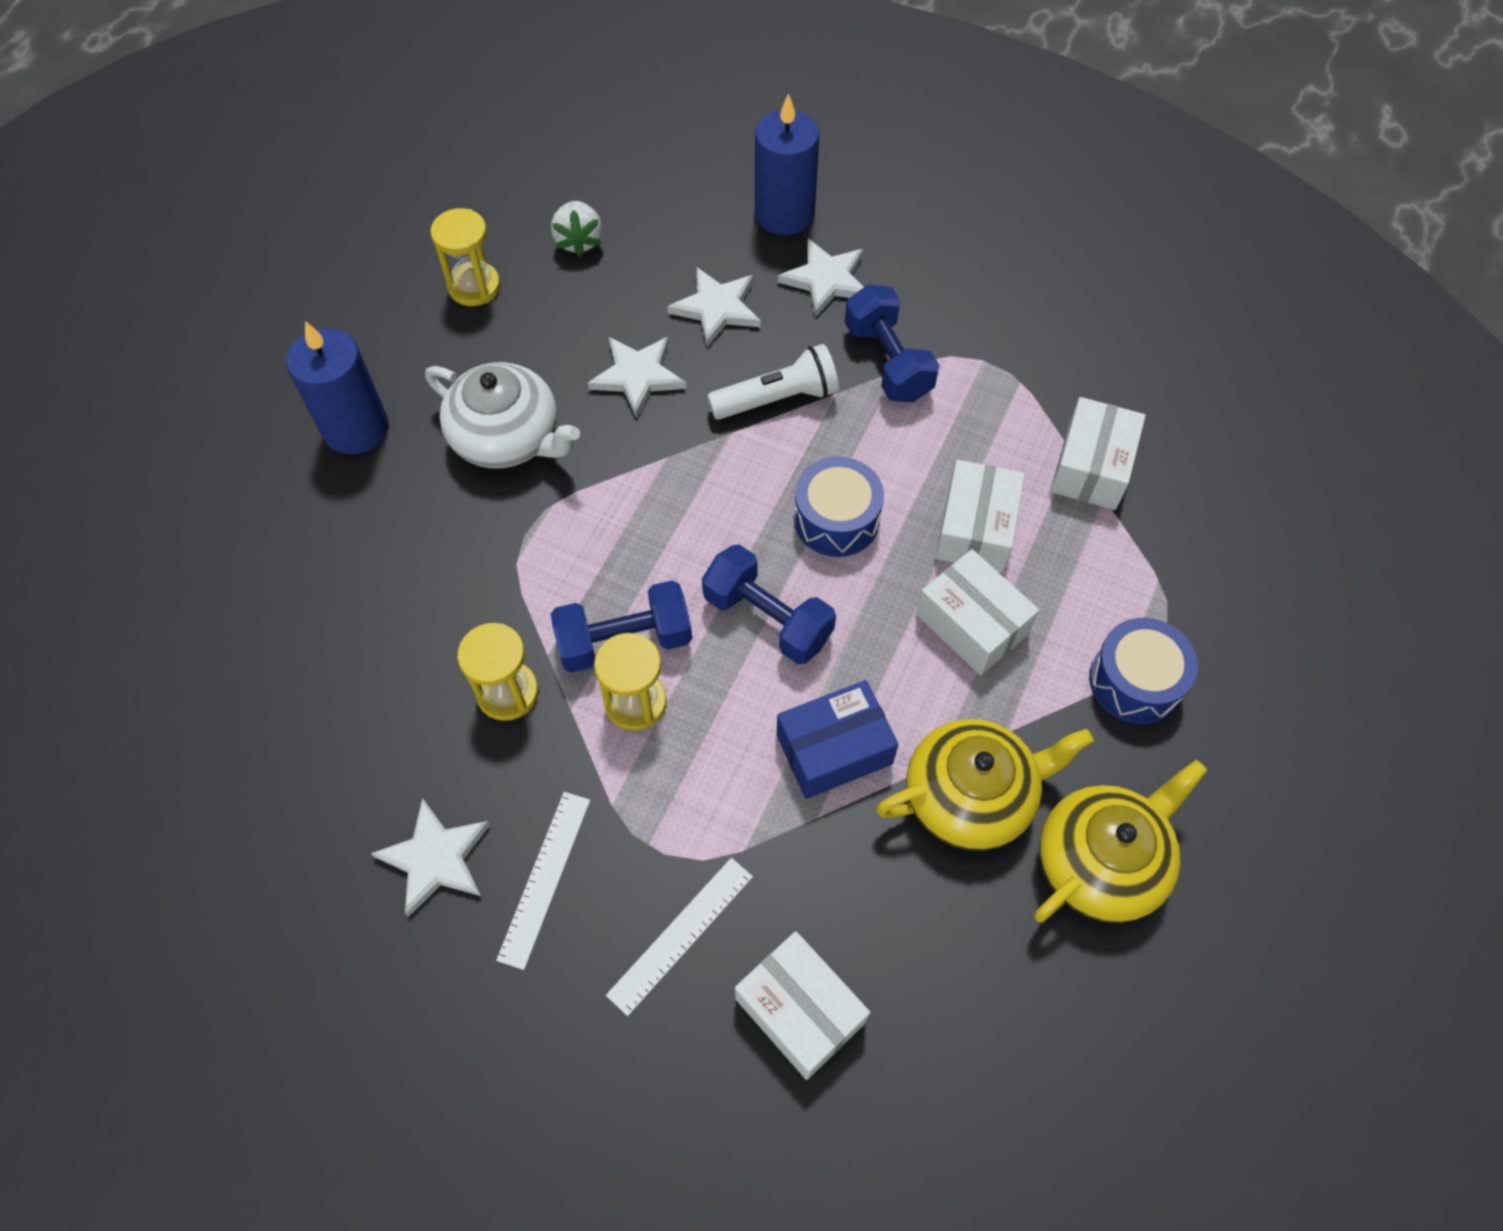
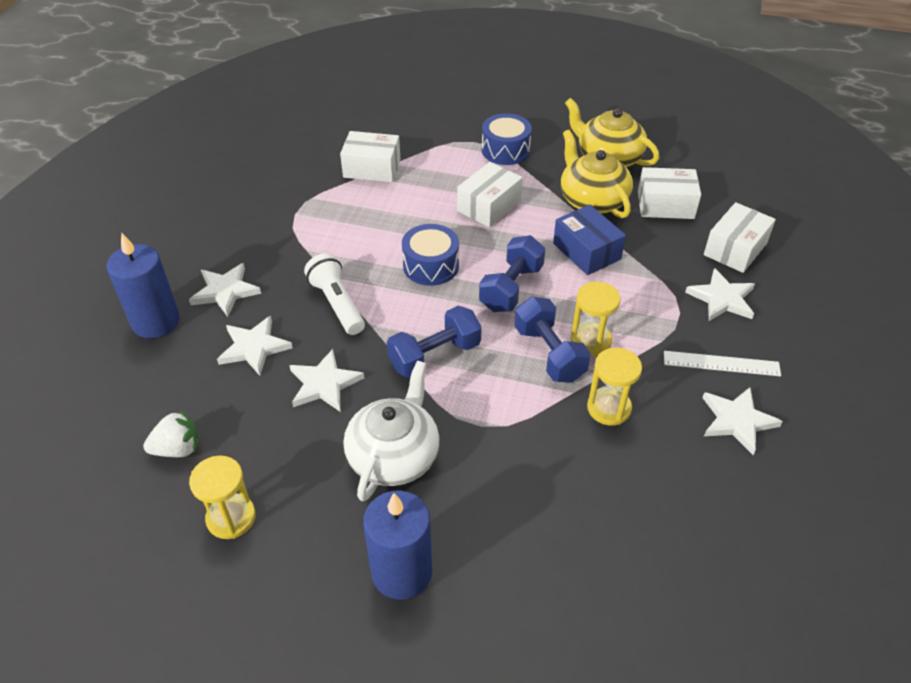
camera: 100 degrees left, 15 degrees down
(681, 935) = (722, 298): white ruler -> white star
(887, 361) = (299, 254): blue dumbbell -> blue dumbbell (435, 356)
(975, 529) = (424, 208): white box -> white box (665, 205)

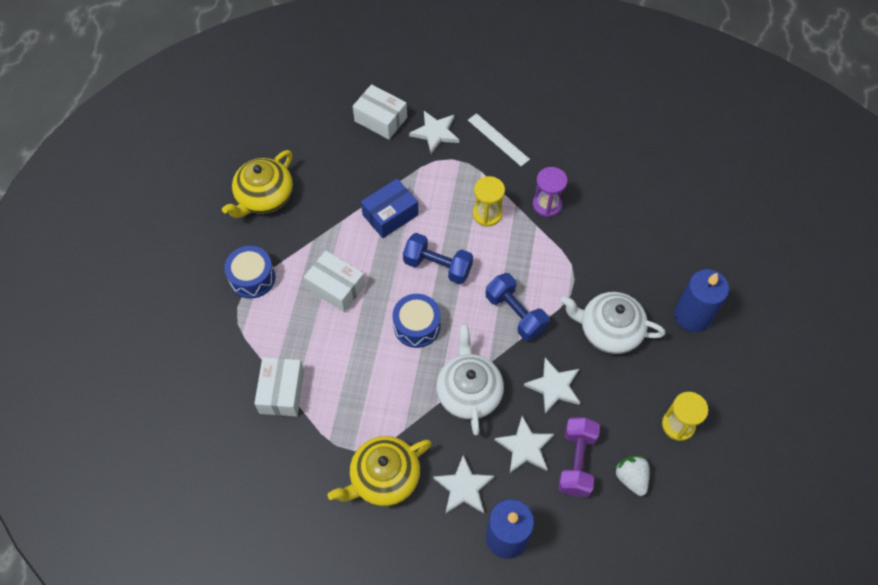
camera: 95 degrees left, 15 degrees up
(219, 394) = (576, 462): none -> purple dumbbell
(337, 304) = (469, 392): white flashlight -> white teapot
(549, 353) = (503, 239): blue dumbbell -> none
(592, 200) = (325, 210): yellow teapot -> yellow teapot (384, 478)
(609, 408) = (547, 204): yellow hourglass -> purple hourglass
(665, 205) = (329, 159): white box -> none
(721, 364) = (498, 139): white ruler -> white ruler turned 45 degrees counterclockwise
(737, 421) = (546, 136): white star -> none

